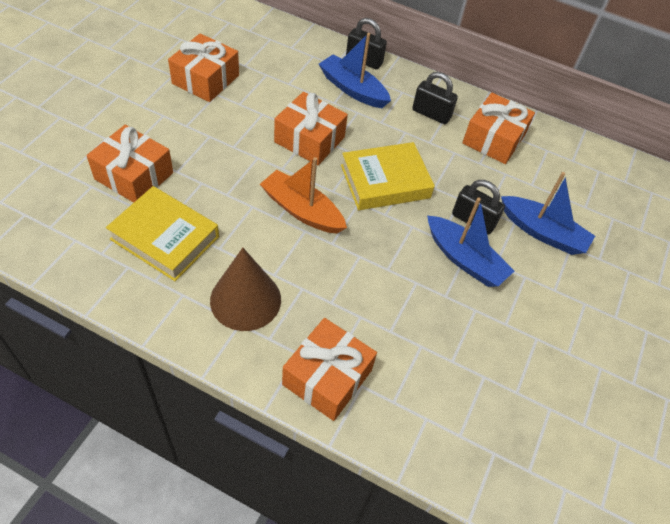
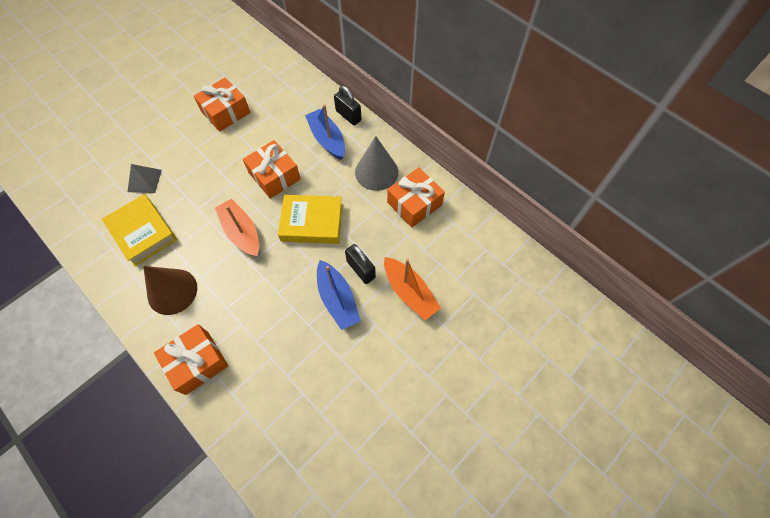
camera: 25 degrees right, 10 degrees up
(134, 176) = (144, 180): orange gift -> grey pyramid
(431, 114) = (376, 172): black padlock -> grey cone
(543, 232) = (409, 292): blue boat -> orange boat

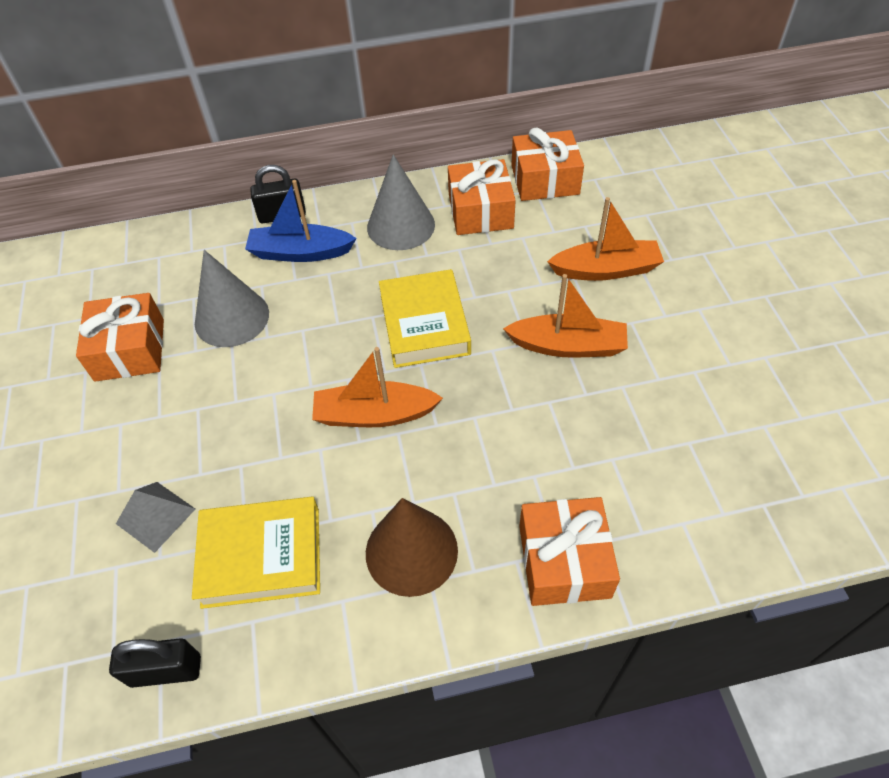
camera: 55 degrees left, 10 degrees down
(267, 138) = (232, 318): none -> grey cone
(274, 176) = (309, 335): orange gift -> orange gift (545, 180)
(312, 222) = (424, 324): yellow book -> yellow book turned 45 degrees counterclockwise
(337, 299) = (568, 346): blue boat -> orange boat
(361, 269) = (539, 303): black padlock -> black padlock (166, 670)

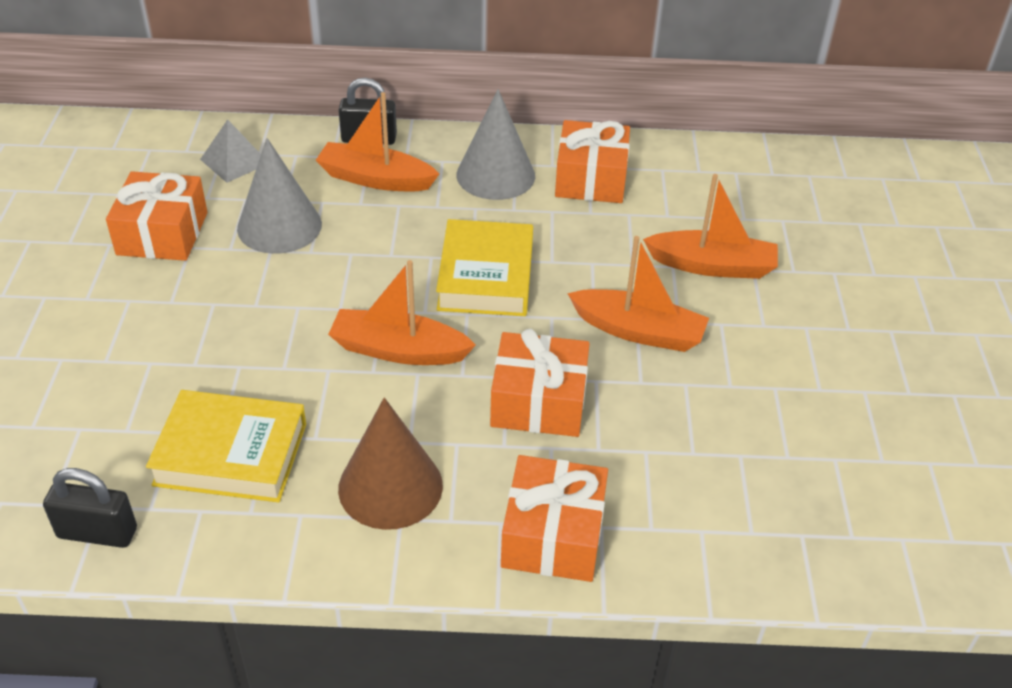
camera: 10 degrees right, 10 degrees down
(155, 516) = (135, 392): grey pyramid -> grey pyramid (234, 161)
(300, 252) = (375, 179): blue boat -> orange boat
(545, 180) = (677, 162): orange gift -> orange gift (538, 401)

